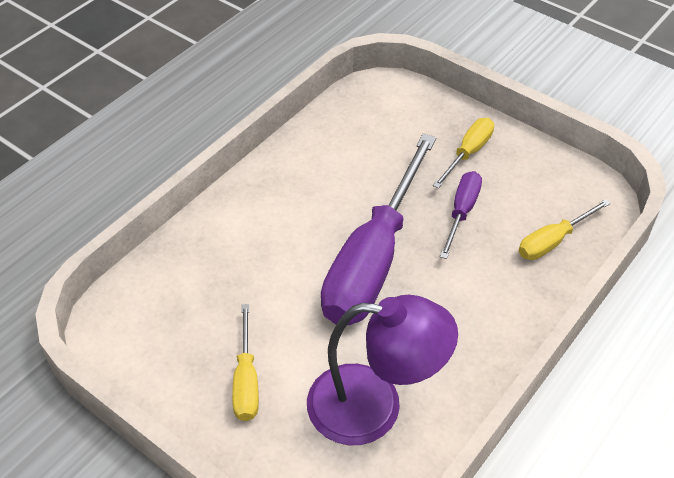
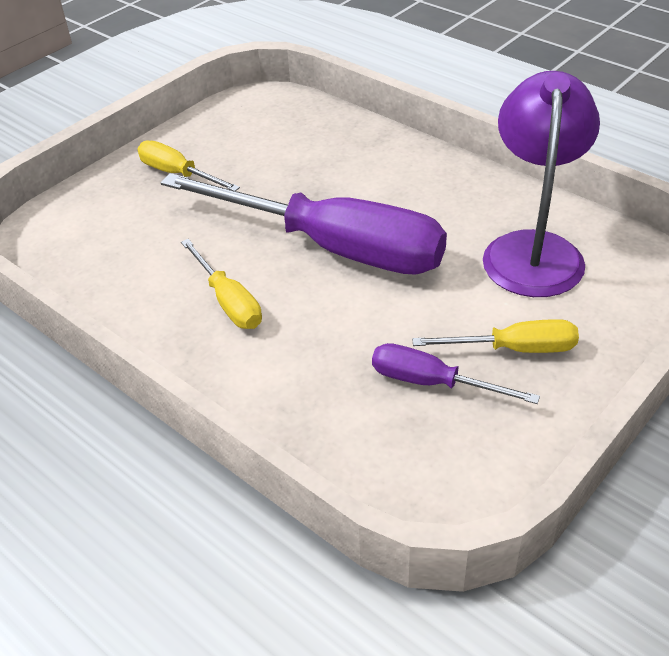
camera: 85 degrees left, 5 degrees down
(462, 212) = (269, 182): purple screwdriver -> purple screwdriver (432, 383)
(553, 241) = (317, 129): yellow screwdriver -> yellow screwdriver (228, 301)

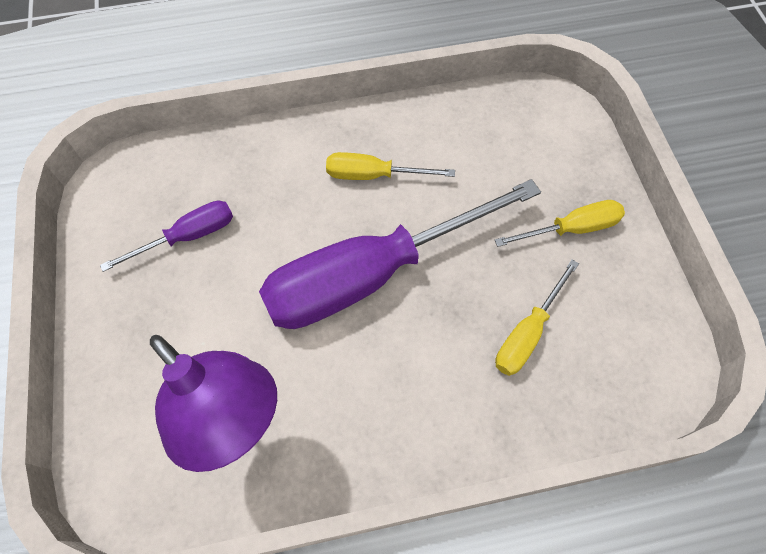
camera: 125 degrees right, 20 degrees up
(514, 349) = (160, 307): yellow screwdriver -> yellow screwdriver (527, 333)

